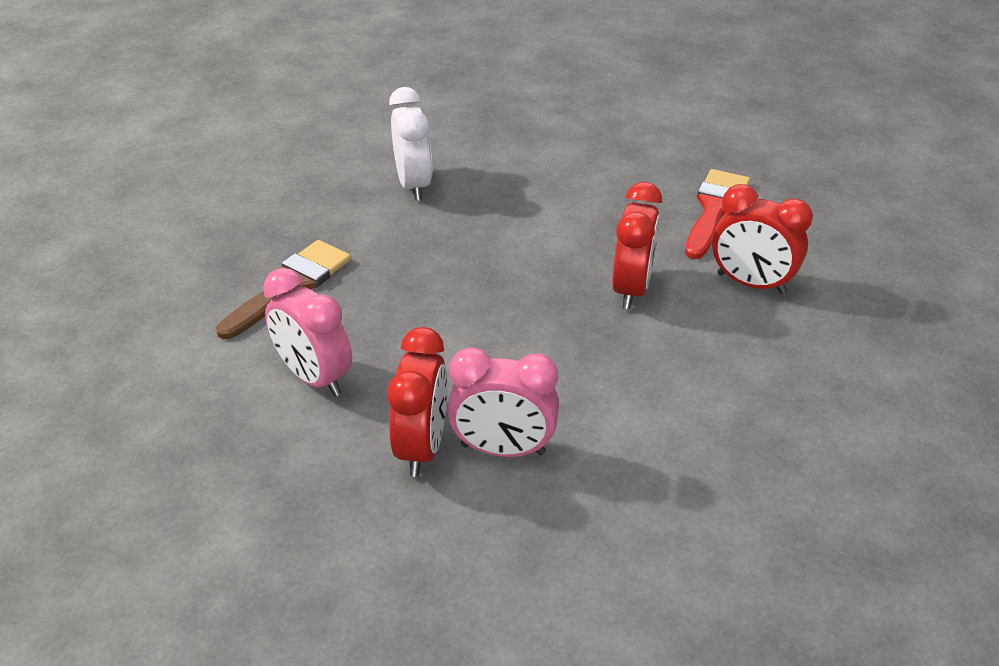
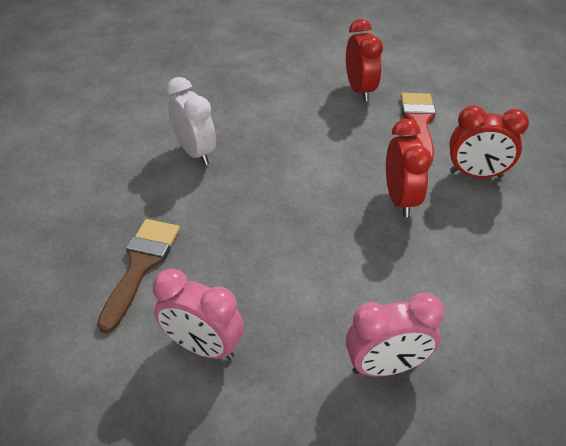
camera: 20 degrees left, 5 degrees up
(422, 447) = (323, 384): red clock -> red clock (360, 90)

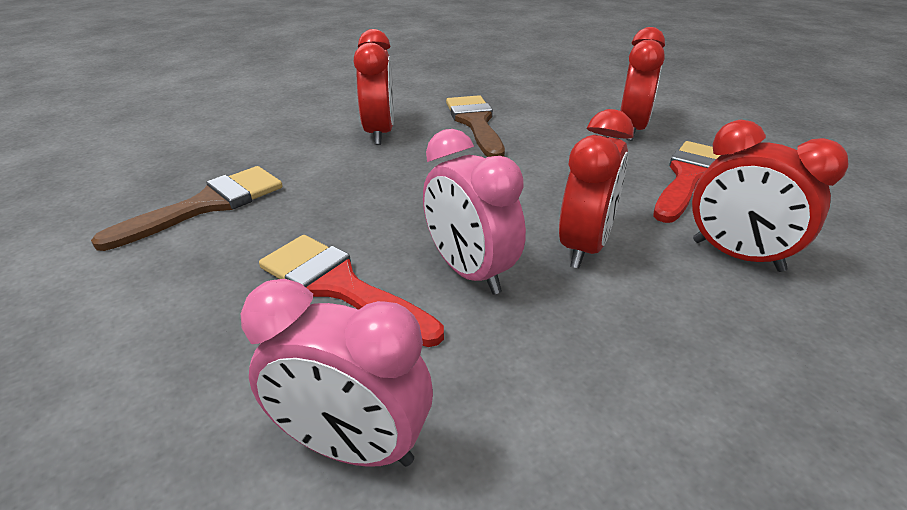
camera: 30 degrees right, 10 degrees down
(196, 152) = (379, 133): white clock -> red clock
(203, 346) = (163, 306): pink clock -> pink clock (469, 272)
(255, 118) = (475, 123): none -> brown brush
(293, 286) = (339, 287): none -> red brush

